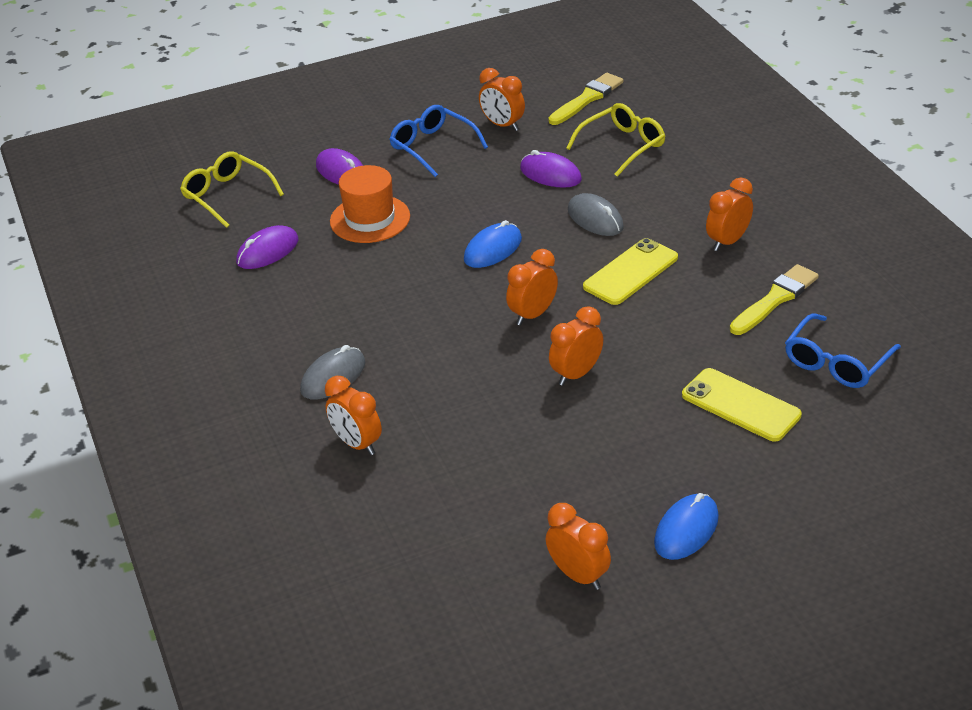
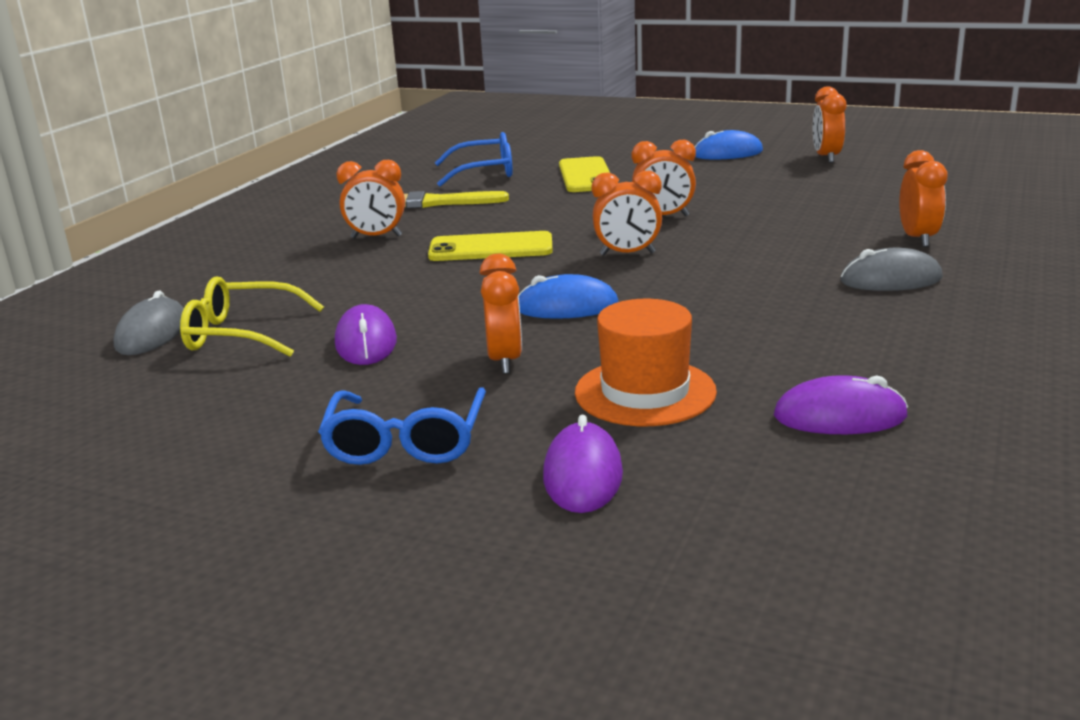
camera: 135 degrees left, 15 degrees down
(227, 195) = (821, 536): yellow glasses -> none
(503, 125) = (273, 422): orange clock -> orange clock (505, 361)
(587, 99) = (123, 401): yellow brush -> none
(595, 219) = (425, 290): grey mouse -> grey mouse (152, 333)

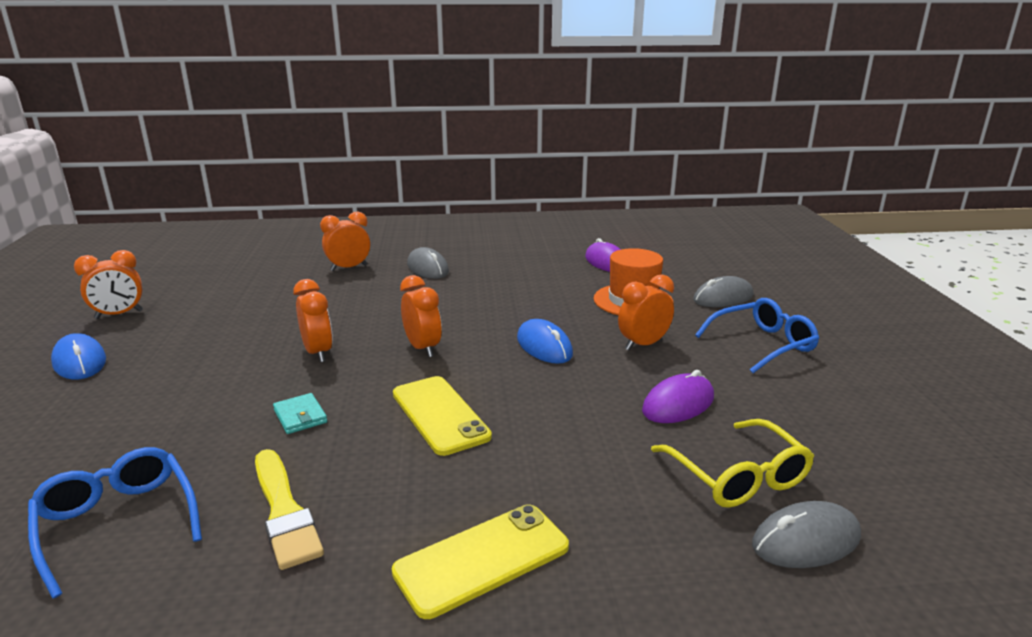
camera: 120 degrees left, 0 degrees up
(376, 237) = (440, 508): orange clock -> none
(551, 208) = (300, 416): none -> turquoise wallet
(582, 475) = (723, 298): purple mouse -> grey mouse
(586, 176) = (159, 428): yellow phone -> yellow phone (482, 559)

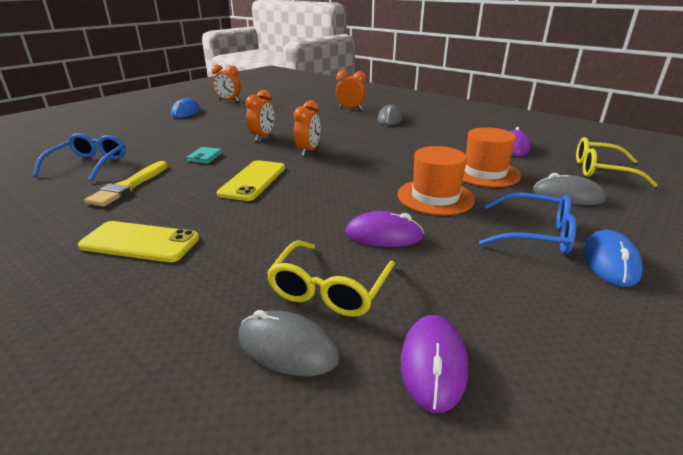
camera: 45 degrees right, 5 degrees up
(544, 346) = (370, 174): blue mouse -> blue mouse (610, 262)
(643, 345) = (435, 197): orange clock -> orange hat
(702, 263) = (601, 170): none -> yellow glasses
(887, 481) = (433, 364): none -> purple mouse

